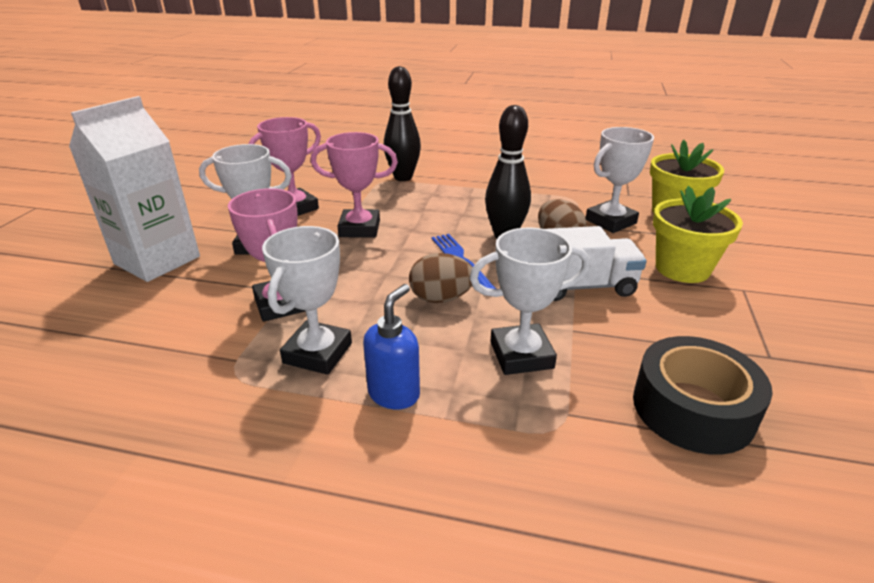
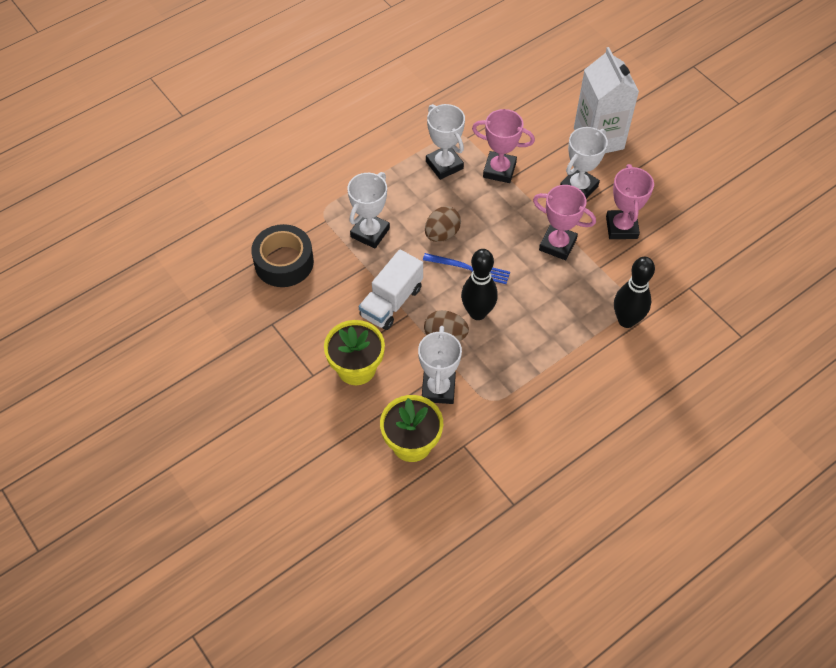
camera: 130 degrees right, 25 degrees up
(359, 228) = (557, 245): pink trophy -> pink trophy turned 75 degrees clockwise
(394, 394) = (392, 175): blue soap dispenser -> none

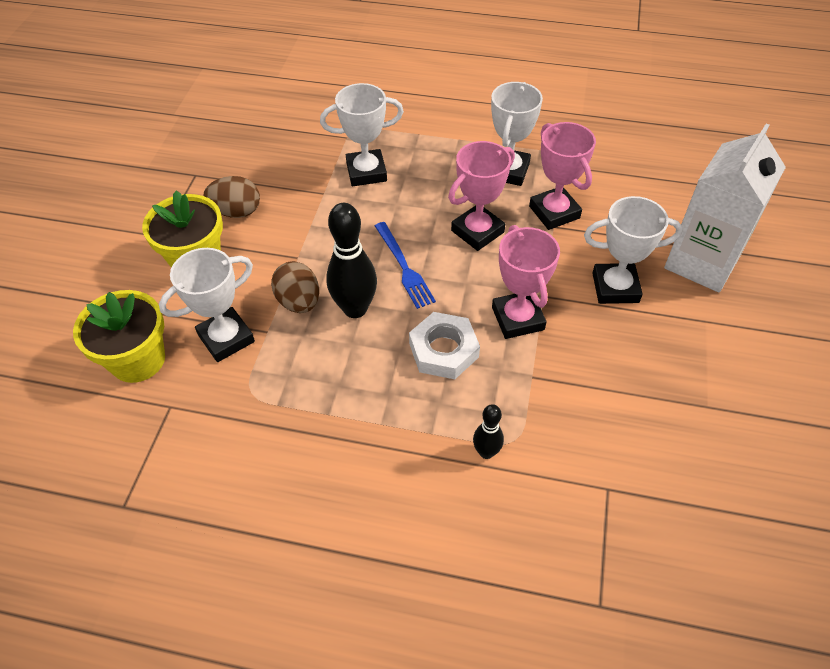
camera: 50 degrees right, 5 degrees down
(284, 262) = (271, 141): black tape -> none
(391, 302) = (301, 236): white truck -> none
(442, 234) = (423, 220): brown egg -> brown egg (236, 212)
(547, 292) = (443, 350): none -> white nut
(621, 227) = (611, 361): pink trophy -> pink trophy (477, 231)
(626, 320) = (486, 452): black bowling pin -> black bowling pin, size x0.54

